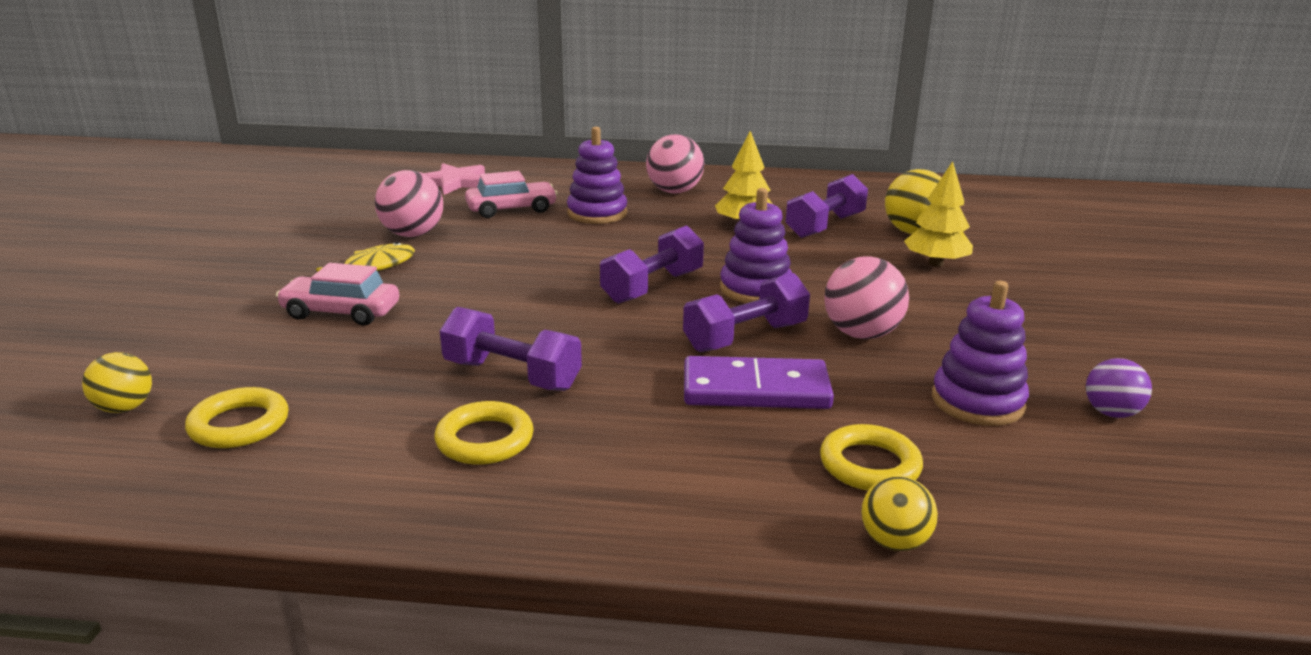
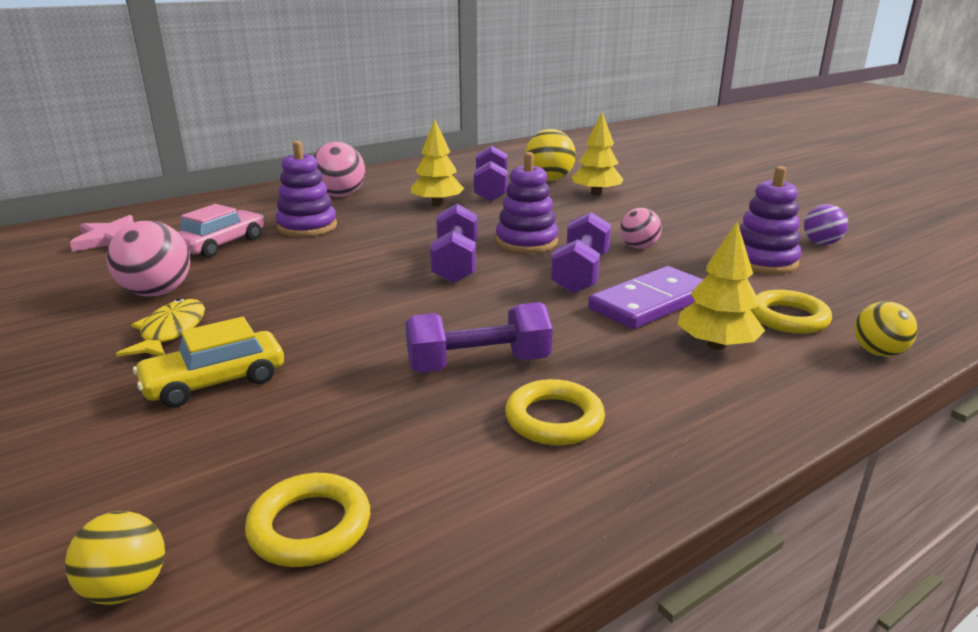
camera: 40 degrees left, 0 degrees up
(341, 312) = (215, 382): pink car -> yellow car
(735, 453) = (716, 345): none -> yellow tree
(861, 334) = (639, 247): pink ball -> pink ball, size x0.62

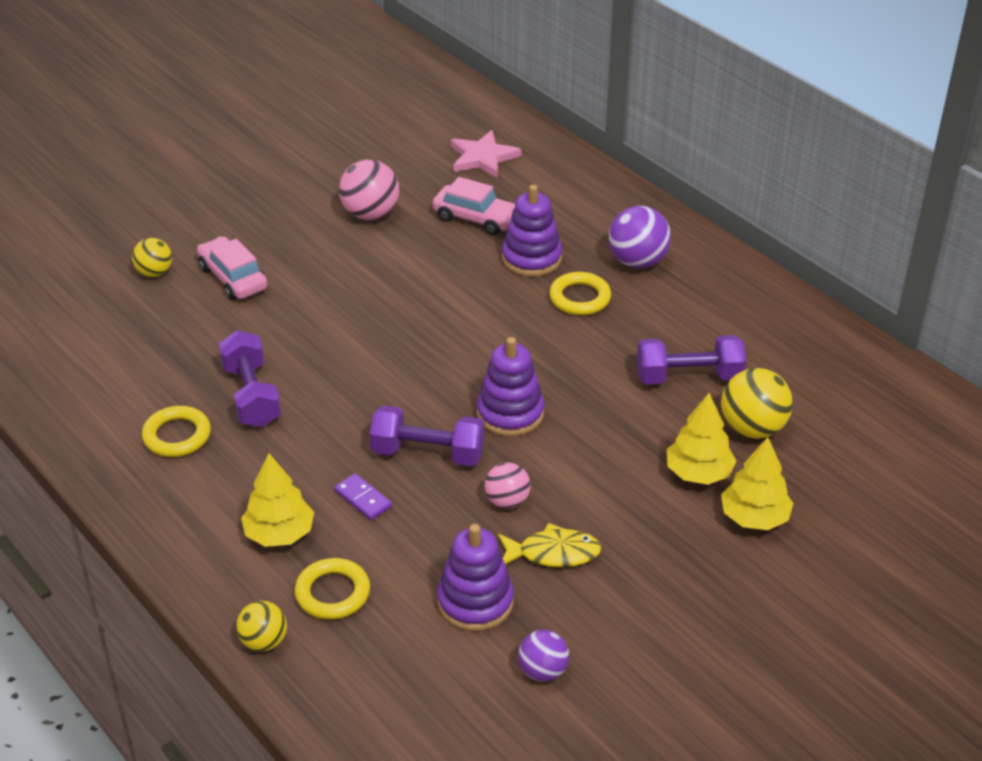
camera: 85 degrees right, 15 degrees up
(126, 588) = (54, 299): yellow ball -> yellow ball (154, 272)
(171, 332) = (304, 240): yellow fish -> yellow fish (553, 553)
(215, 382) = (233, 278): yellow car -> pink car
(310, 526) = (87, 347): yellow ring -> yellow ring (579, 298)
(340, 195) = (637, 261): pink ball -> purple ball
(437, 204) = (623, 338): yellow tree -> yellow tree (754, 517)
(455, 264) = (445, 367): purple dumbbell -> none
(650, 302) = (363, 499): purple domino -> purple domino, size x0.50

